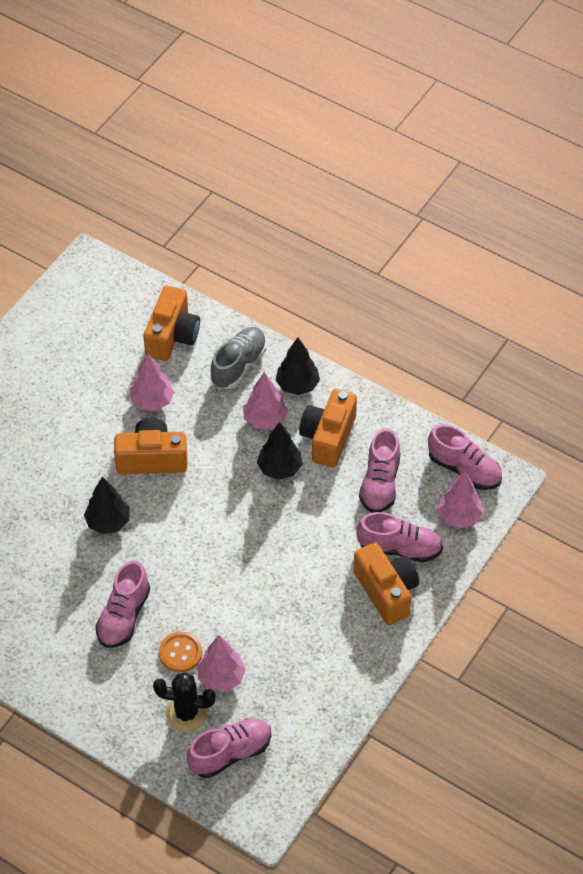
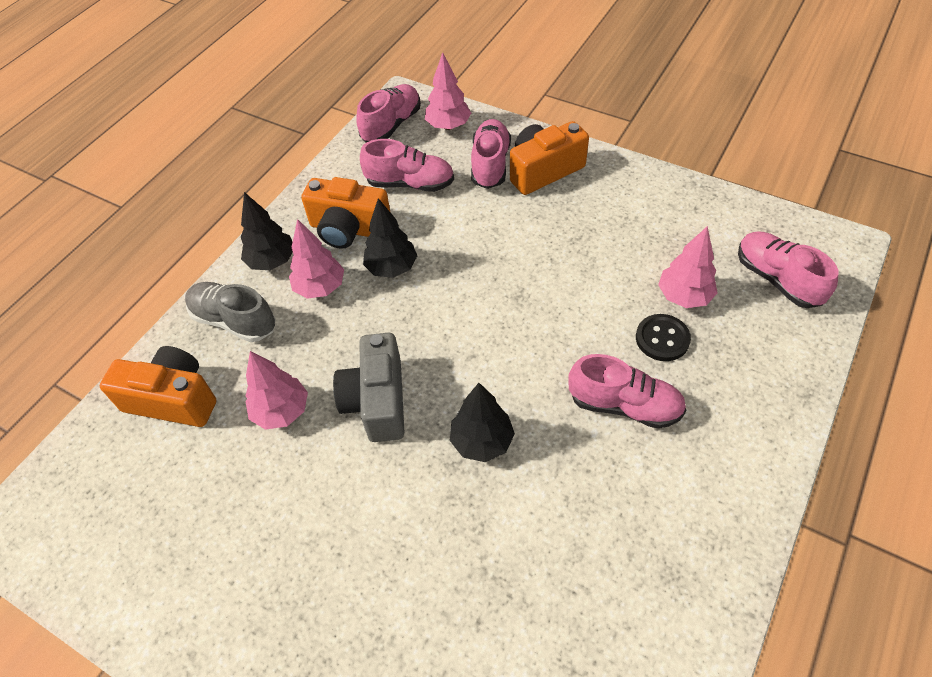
camera: 90 degrees left, 0 degrees up
(152, 459) = (377, 401): orange camera -> grey camera
(180, 653) = (662, 339): orange button -> black button
(186, 713) = (741, 325): black cactus -> none

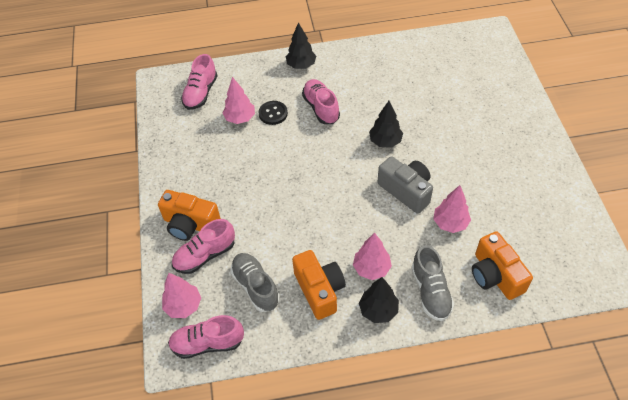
camera: 130 degrees left, 0 degrees up
(377, 401) = (406, 191): grey camera -> grey camera turned 90 degrees counterclockwise
(392, 268) = (327, 245): black tree -> black tree (301, 65)
(410, 184) = (256, 286): pink shoe -> grey shoe

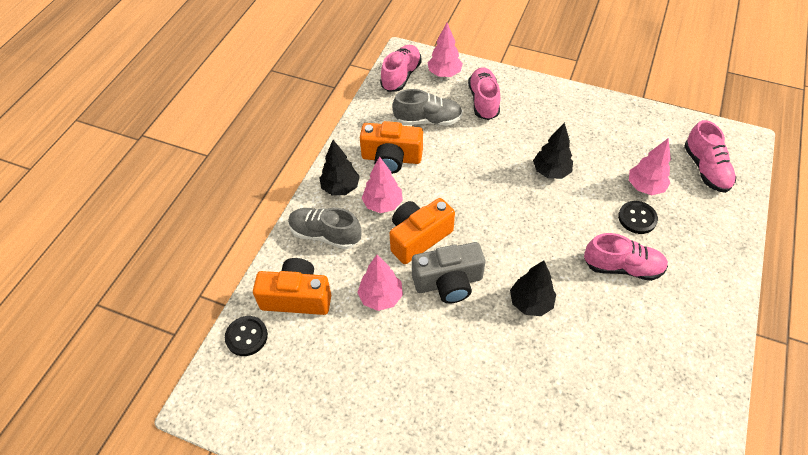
camera: 120 degrees right, 0 degrees up
(190, 224) = (524, 103): orange camera -> orange camera (418, 237)
(201, 93) = (705, 169): pink shoe -> pink shoe turned 150 degrees counterclockwise
(301, 65) = (713, 283): black tree -> black tree (551, 172)
(550, 287) = (246, 336): none -> black button

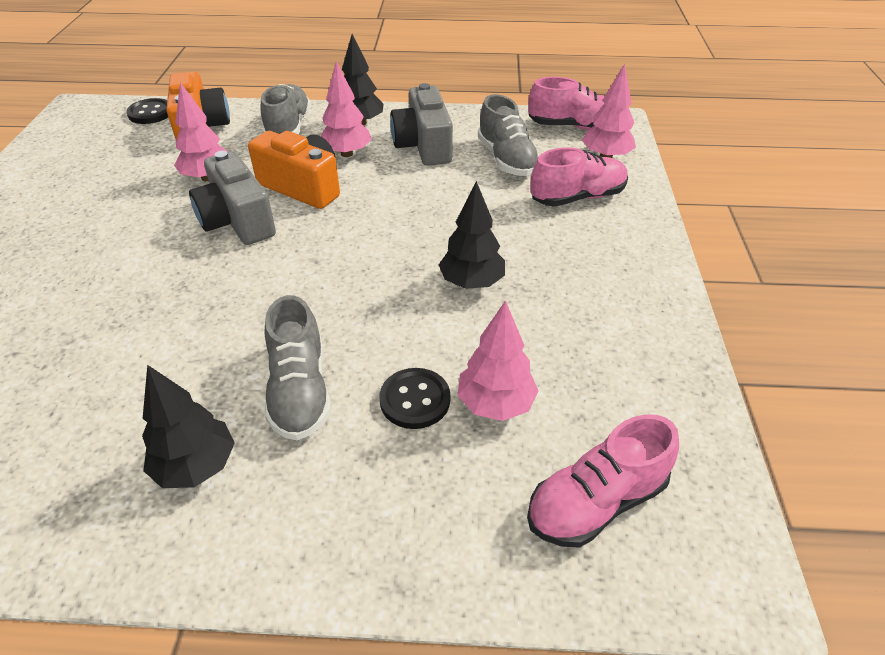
camera: 70 degrees right, 10 degrees down
(391, 158) = (423, 146): orange camera -> grey camera
(530, 303) = (214, 296): black tree -> black tree (196, 466)
(622, 267) = (300, 391): pink shoe -> grey shoe

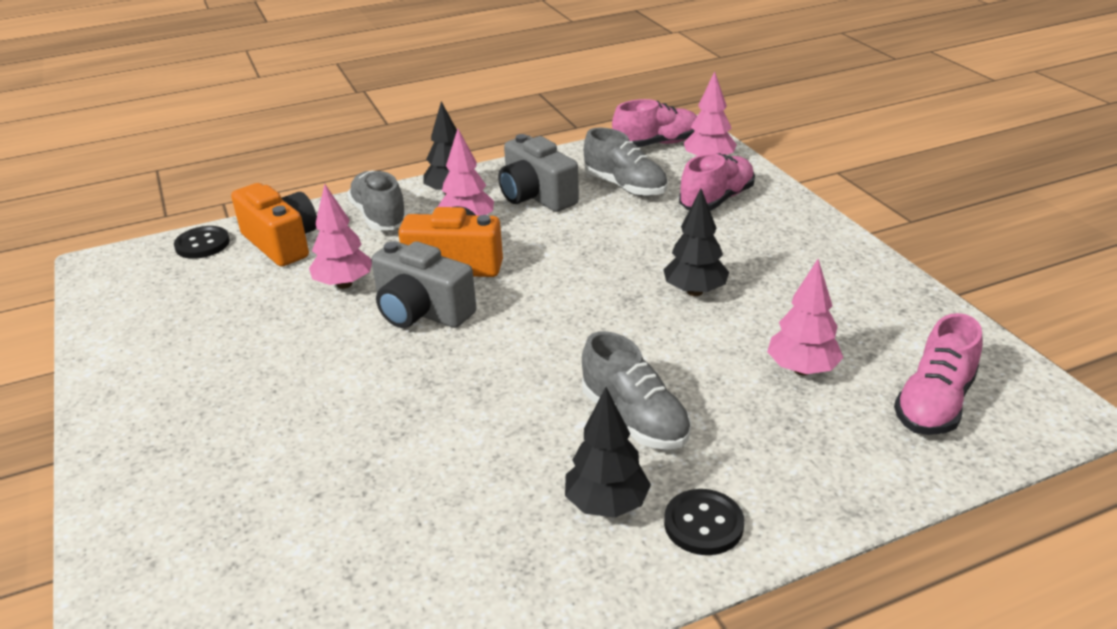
camera: 25 degrees left, 10 degrees down
(415, 400) = (737, 390): black button -> black button (703, 524)

